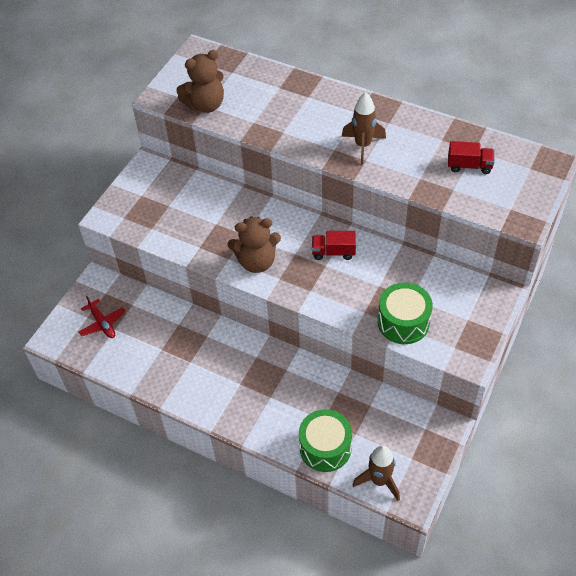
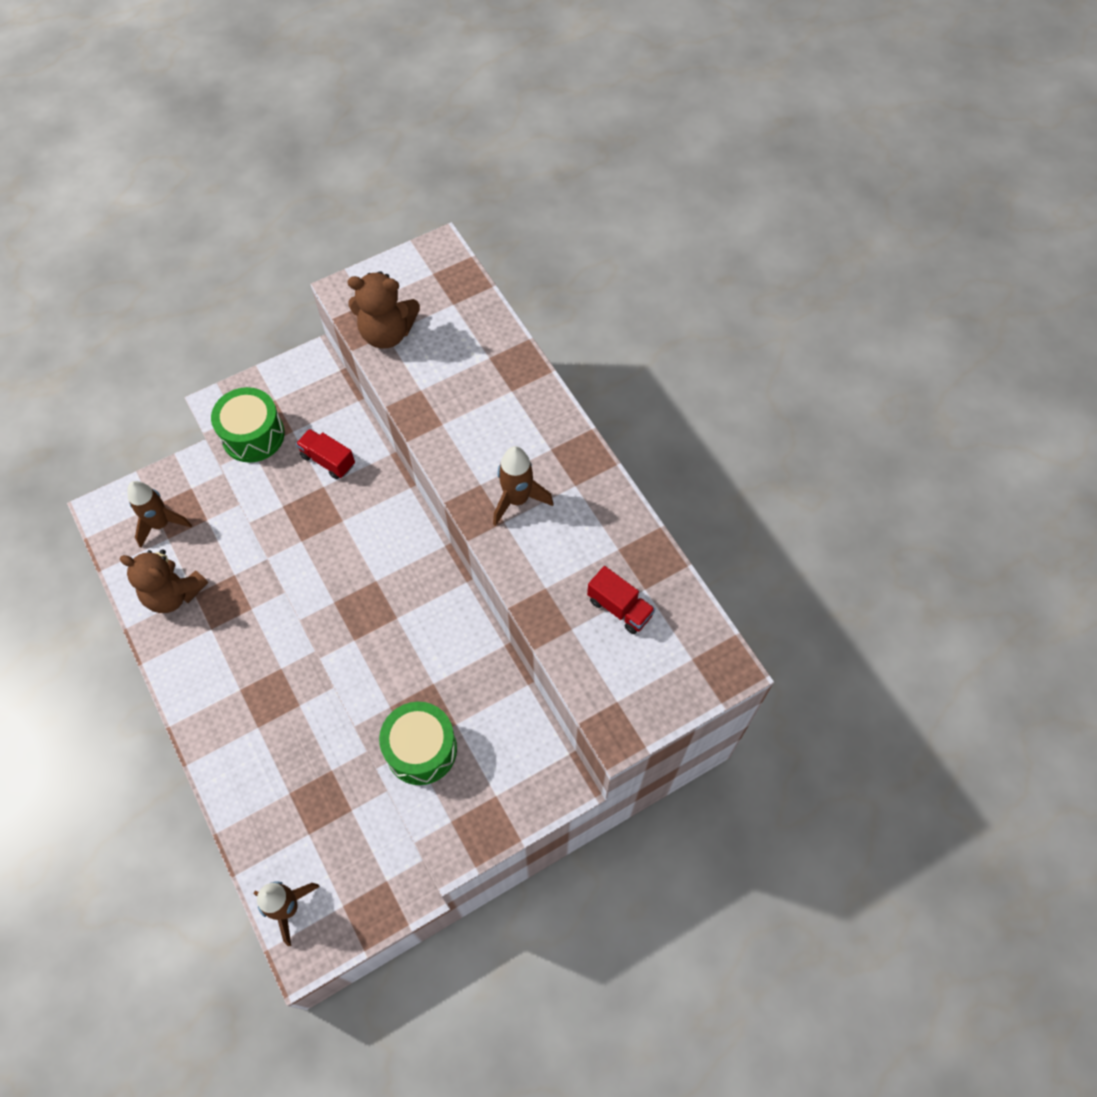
camera: 30 degrees right, 10 degrees up
(102, 323) = (161, 524): red plane -> brown rocket
(256, 261) = (327, 564): brown teddy bear -> brown teddy bear (174, 593)
(325, 447) = (265, 828): green drum -> green drum (253, 435)
(333, 252) = (419, 606): red truck -> red truck (328, 460)

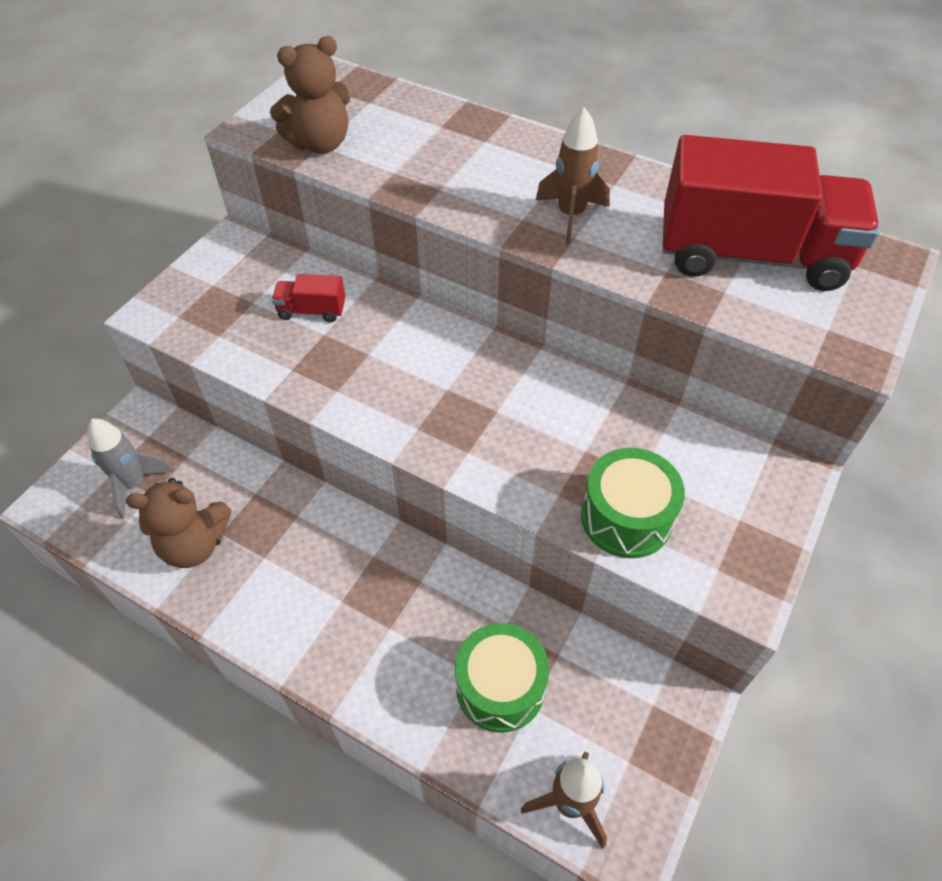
camera: 30 degrees left, 10 degrees down
(161, 524) = (134, 484): brown rocket -> grey rocket
(253, 435) = (210, 323): green drum -> green drum (500, 687)
(619, 608) = (751, 256): red truck -> red truck, size x2.45

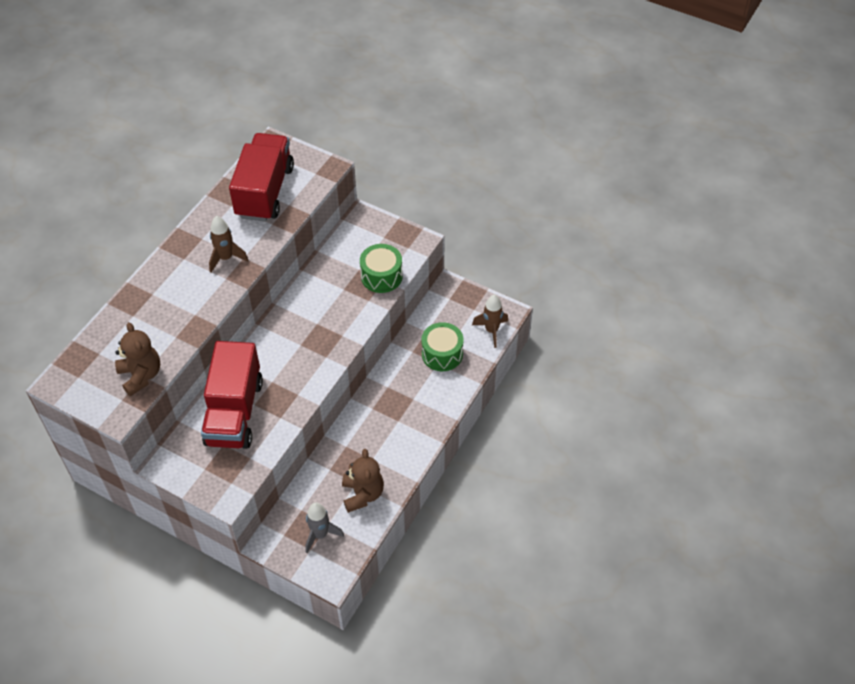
camera: 90 degrees left, 0 degrees up
(312, 310) = (234, 412): red truck -> red truck, size x2.45

